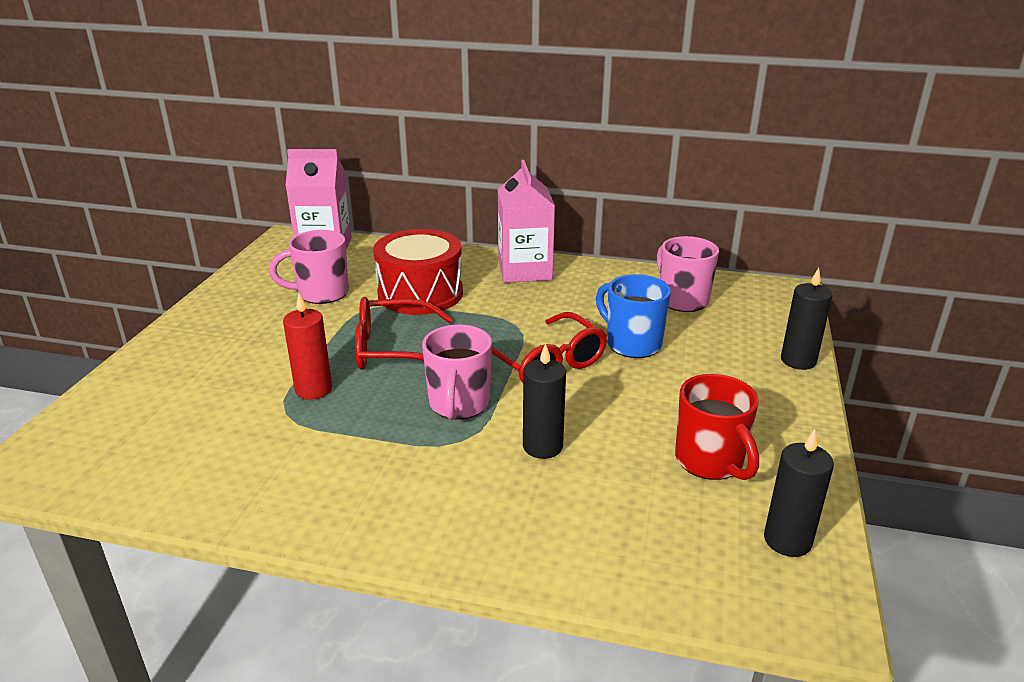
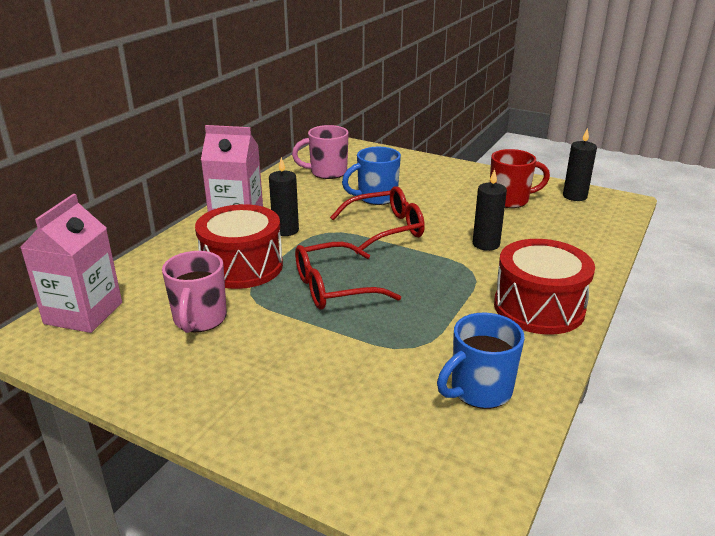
camera: 75 degrees left, 0 degrees up
(205, 463) = (479, 391): none -> blue mug
(313, 389) = (382, 330): red candle -> none
(381, 503) = (539, 307): none -> red drum
(393, 349) = (334, 288): red glasses -> red glasses turned 60 degrees clockwise
(459, 405) = (428, 267): pink mug -> none
(798, 361) = (418, 158): black candle -> black candle (285, 230)

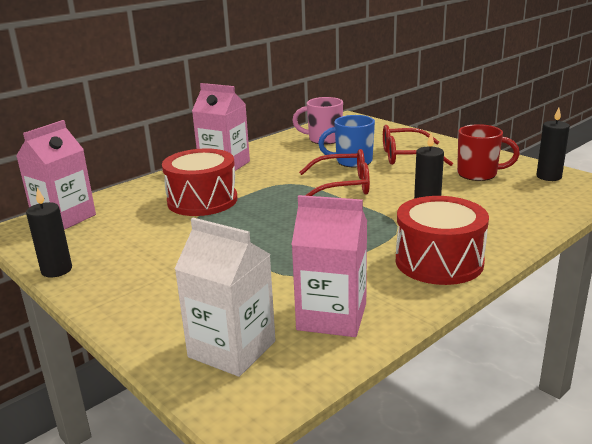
camera: 20 degrees right, 5 degrees down
(199, 320) = (143, 233): pink mug -> none
(285, 230) = (256, 178): black candle -> black candle (56, 270)
(334, 288) = (265, 224): red glasses -> red glasses (406, 156)
(403, 452) = (232, 349): none -> white carton
(479, 391) = (332, 316): blue mug -> pink carton

